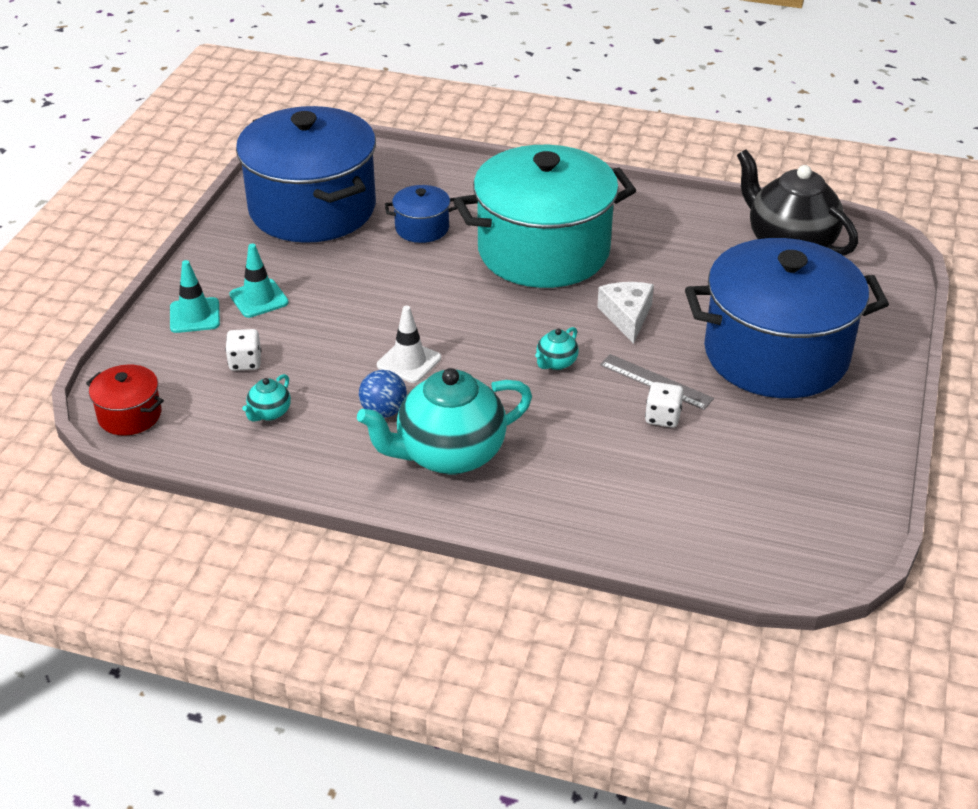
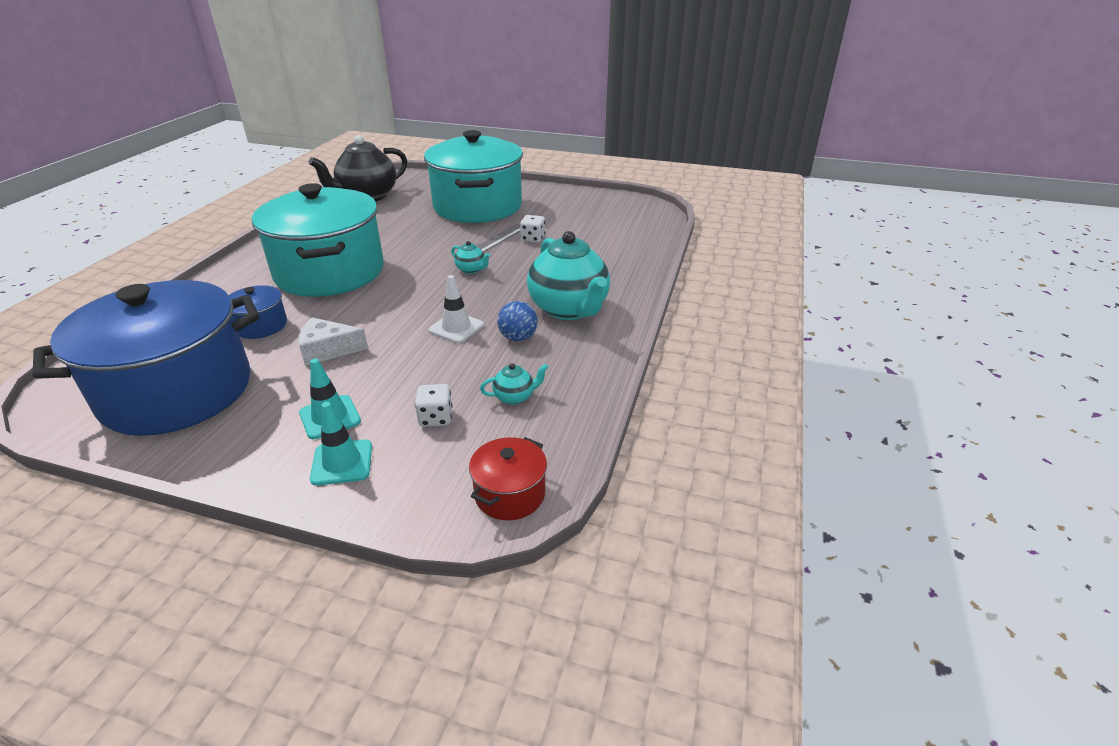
camera: 90 degrees left, 5 degrees down
(269, 413) = (515, 397): turquoise teapot -> turquoise teapot turned 45 degrees counterclockwise
(627, 316) = (426, 245): white cheese -> white cheese (328, 350)
(776, 354) = (477, 206): blue pot -> turquoise pot

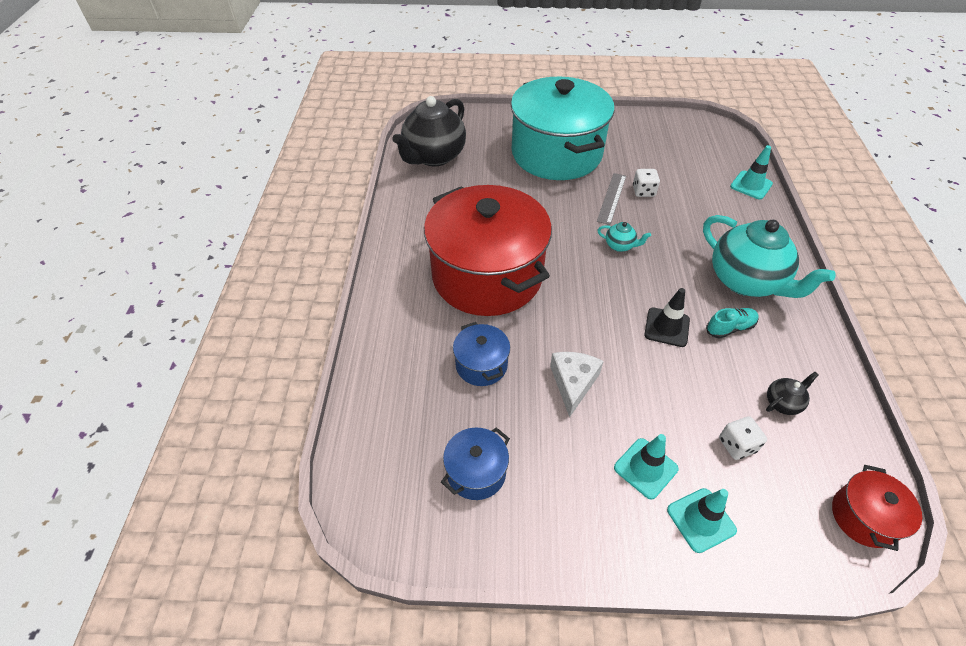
camera: 15 degrees left, 15 degrees up
(177, 391) = (476, 472): blue pot -> blue pot, size x0.42
(328, 350) = (573, 383): white cheese -> white cheese turned 120 degrees clockwise
(330, 272) = (487, 276): turquoise pot -> red pot
(456, 328) = (667, 327): white traffic cone -> black traffic cone
(515, 397) = (783, 403): turquoise teapot -> black teapot
(518, 337) = (730, 328): blue ball -> turquoise shoe
(645, 247) = (751, 185): none -> turquoise traffic cone

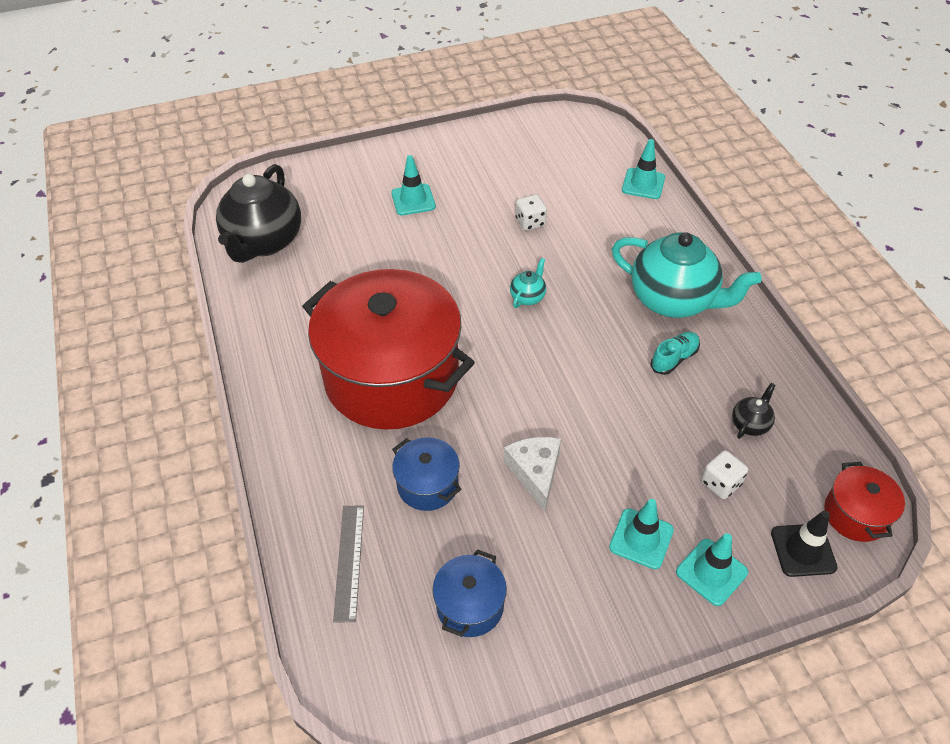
camera: 20 degrees left, 0 degrees up
(556, 154) = (413, 200): turquoise pot -> turquoise traffic cone
(611, 198) = (497, 240): grey ruler -> grey ruler (349, 561)
(620, 246) = (528, 297): turquoise teapot -> turquoise teapot turned 60 degrees counterclockwise
(667, 327) = (610, 378): black traffic cone -> black traffic cone (803, 550)

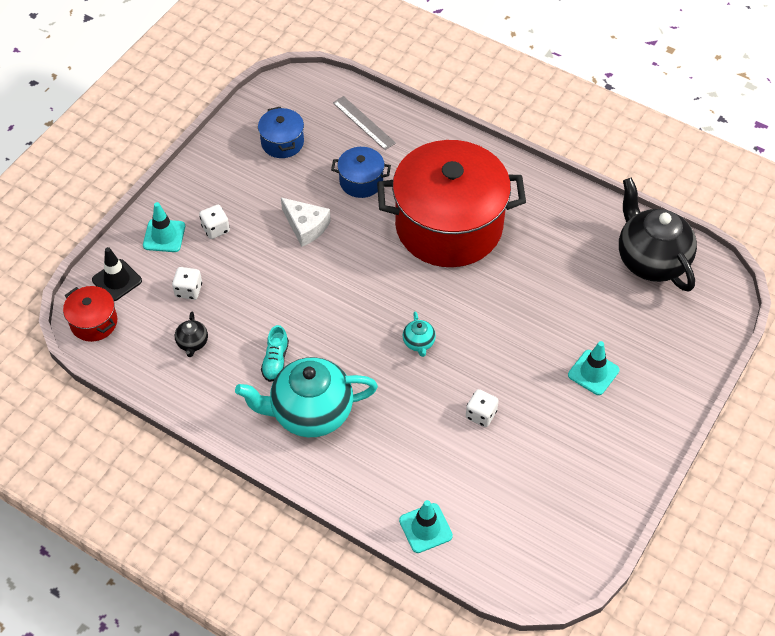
camera: 140 degrees right, 5 degrees up
(641, 538) = (215, 229): turquoise traffic cone -> white dice

